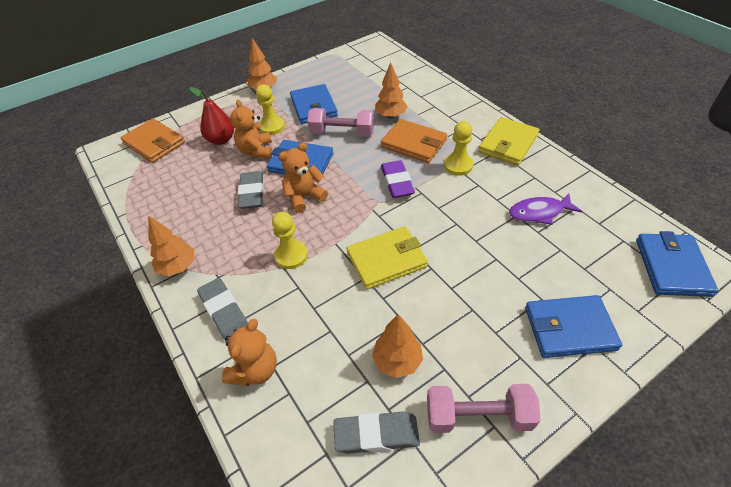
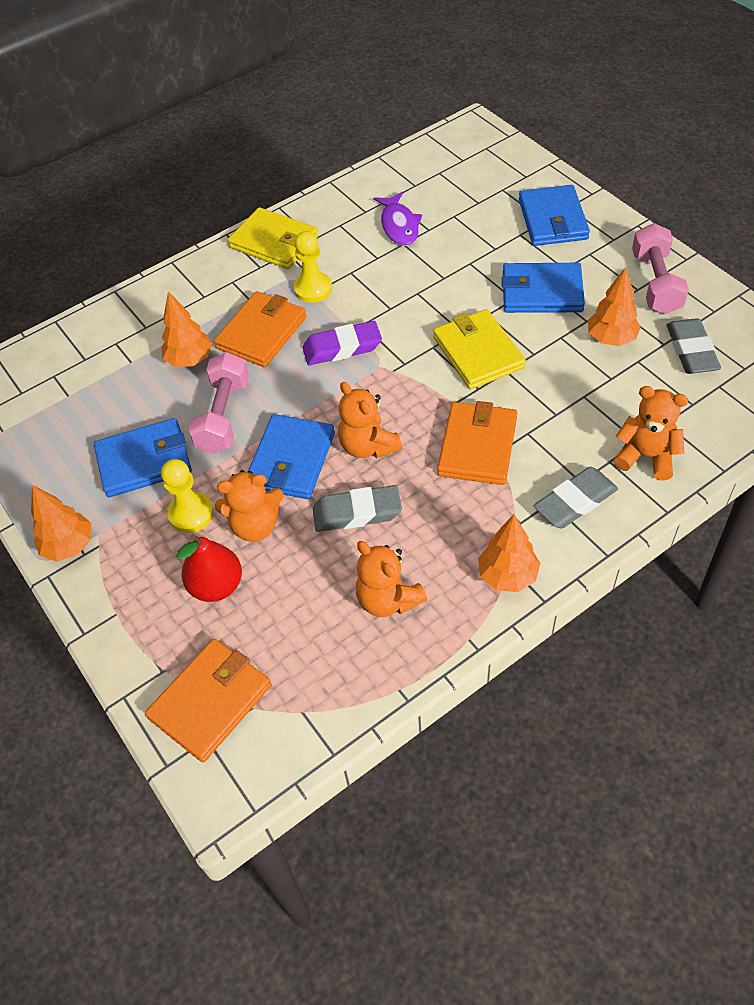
camera: 90 degrees left, 5 degrees up
(184, 208) = (388, 599): none -> orange teddy bear
(291, 255) = (478, 446): yellow pawn -> orange wallet
(672, 267) = (472, 148): blue wallet -> blue wallet (541, 292)

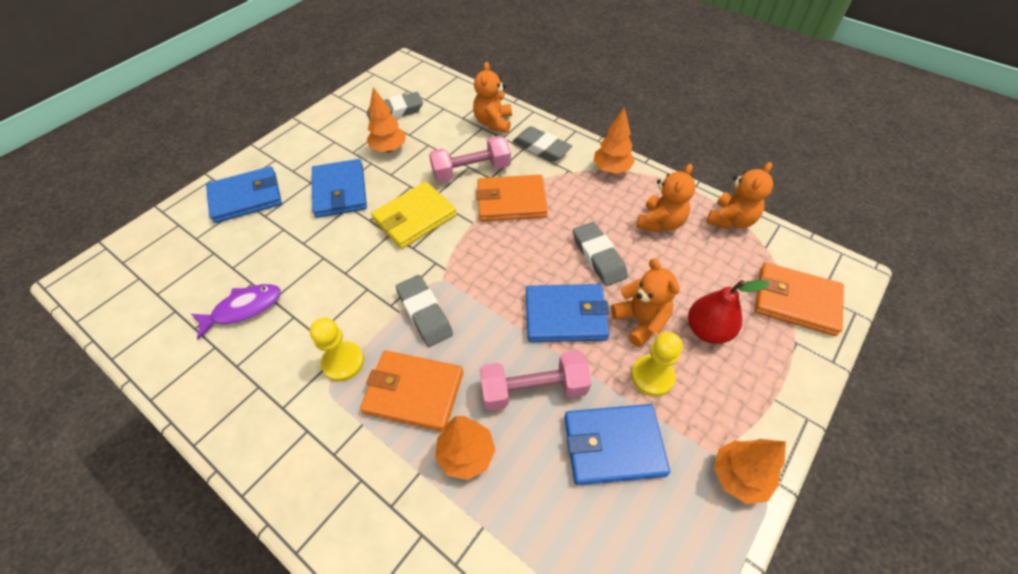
camera: 110 degrees left, 0 degrees up
(144, 461) = (613, 445): blue wallet -> blue wallet turned 60 degrees counterclockwise
(274, 242) = (263, 428): yellow wallet -> none
(342, 348) = (424, 313): purple eraser -> grey eraser
(368, 446) = (532, 266): orange teddy bear -> orange teddy bear (731, 220)
(655, 283) = (327, 133): pink dumbbell -> pink dumbbell (471, 171)

